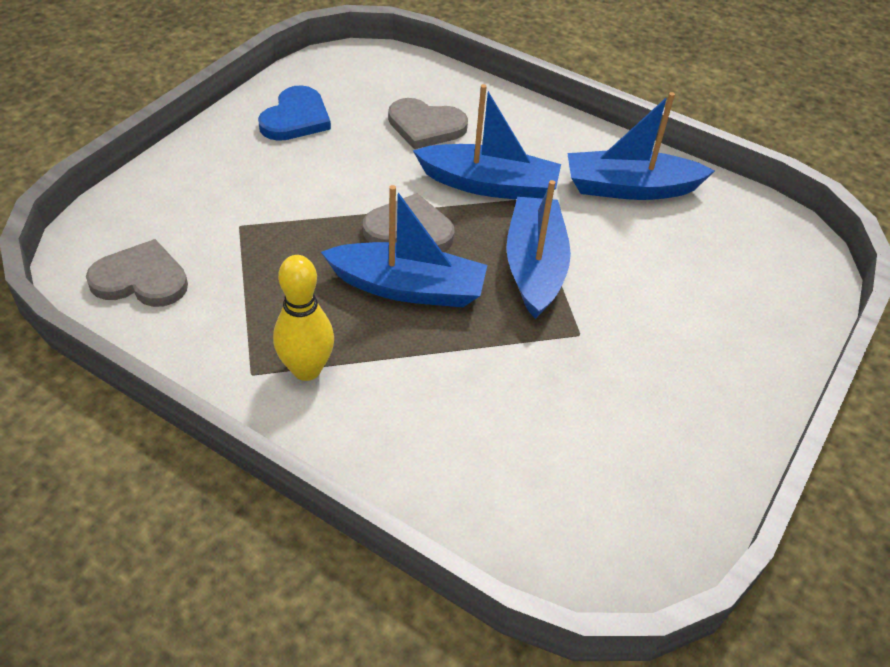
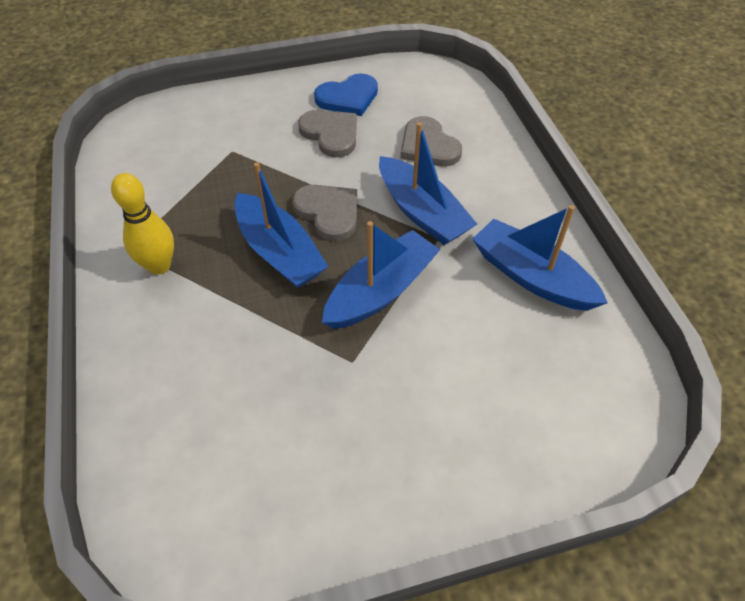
camera: 45 degrees right, 5 degrees up
(141, 279) = (144, 154): grey heart -> grey heart (331, 134)

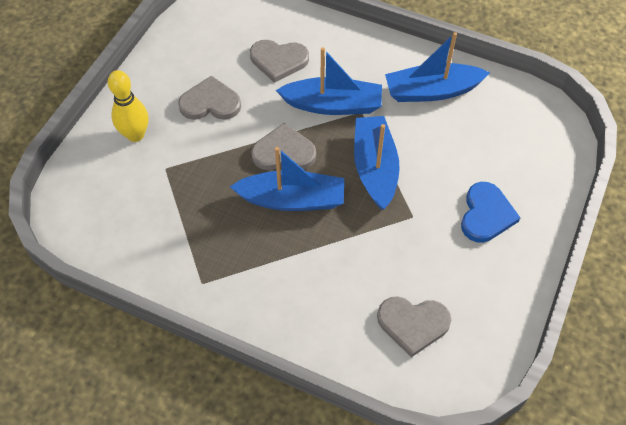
camera: 50 degrees left, 5 degrees up
(159, 266) = (237, 274): yellow bowling pin -> yellow bowling pin (135, 135)
(211, 450) = (413, 324): none -> grey heart
(348, 98) = (183, 69): blue heart -> blue heart (486, 214)

